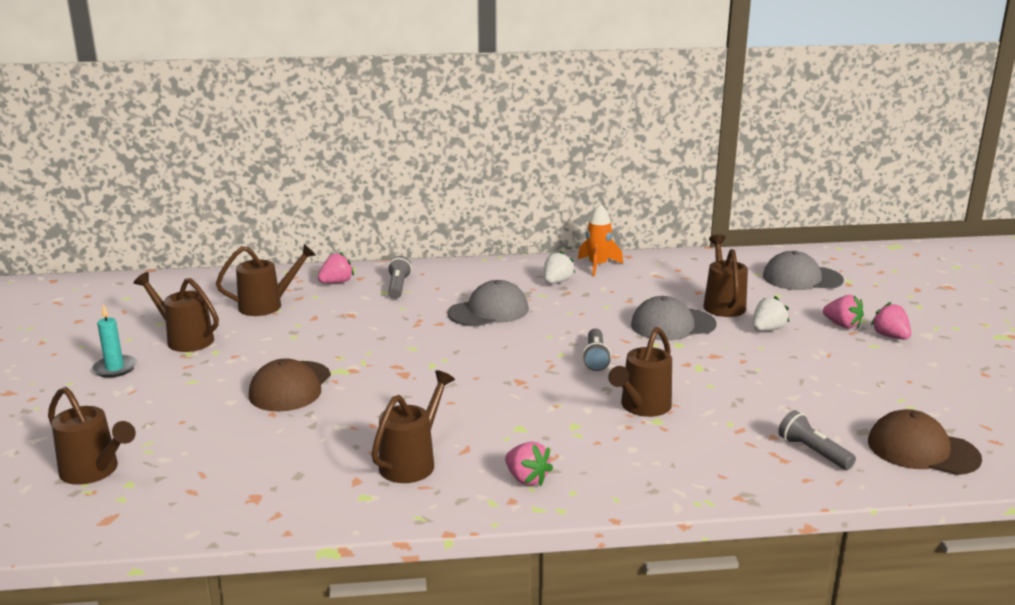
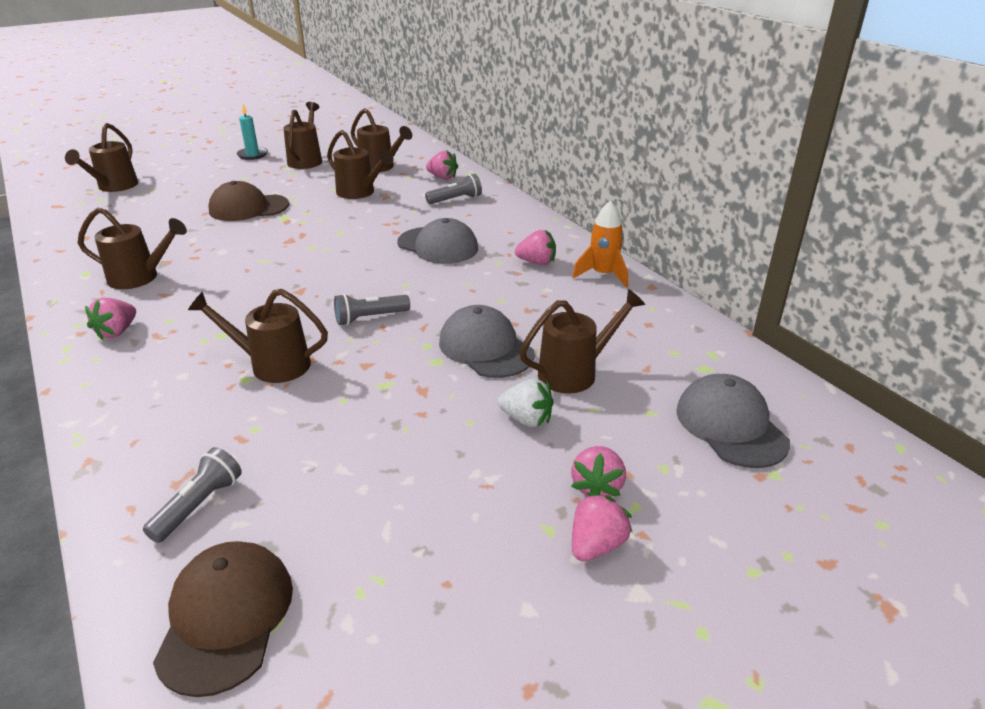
camera: 65 degrees right, 10 degrees up
(325, 325) = (359, 193): none -> brown watering can
(557, 282) = (537, 262): white strawberry -> pink strawberry

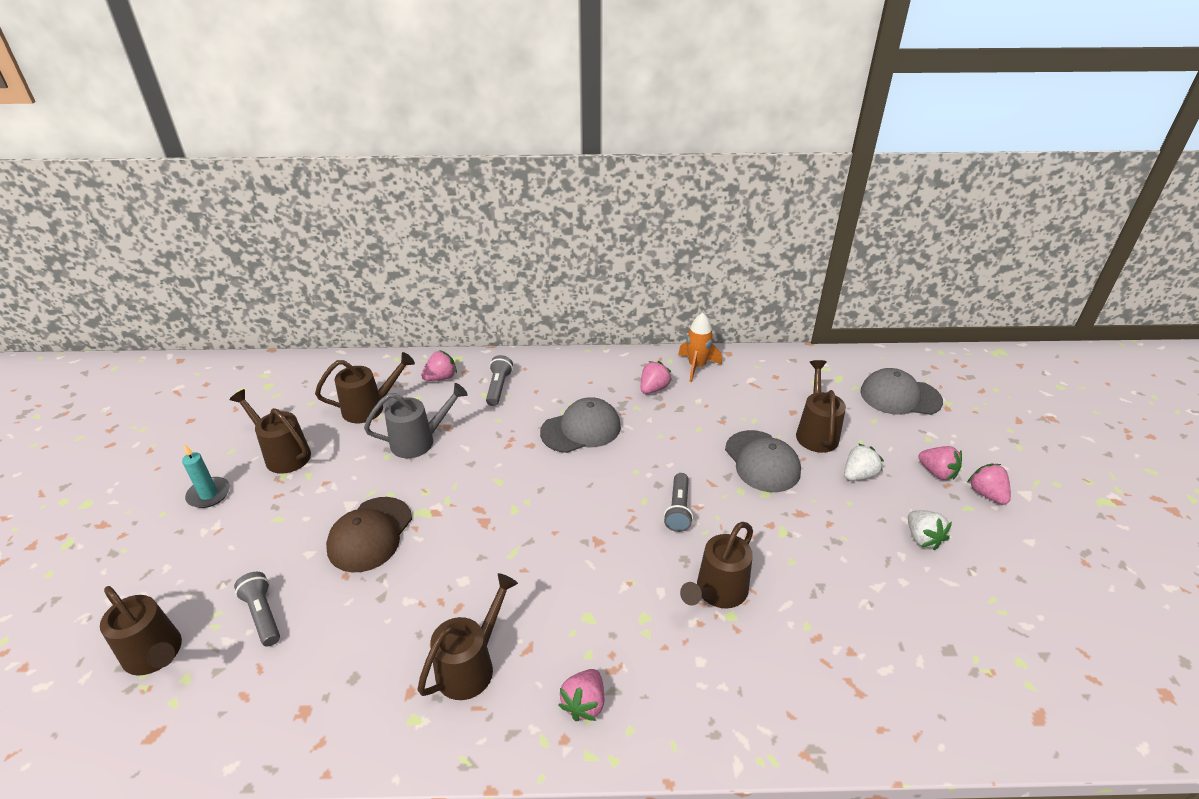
camera: 60 degrees left, 5 degrees up
(117, 332) = (584, 703): pink strawberry -> pink strawberry turned 60 degrees clockwise
(199, 505) = (892, 682): grey flashlight -> grey flashlight (262, 615)
(226, 617) = (1011, 688): brown cap -> none
(359, 193) = (419, 441): brown watering can -> grey watering can
(451, 493) = (922, 538): none -> white strawberry
(486, 348) = (762, 461): grey cap -> grey cap turned 105 degrees counterclockwise

